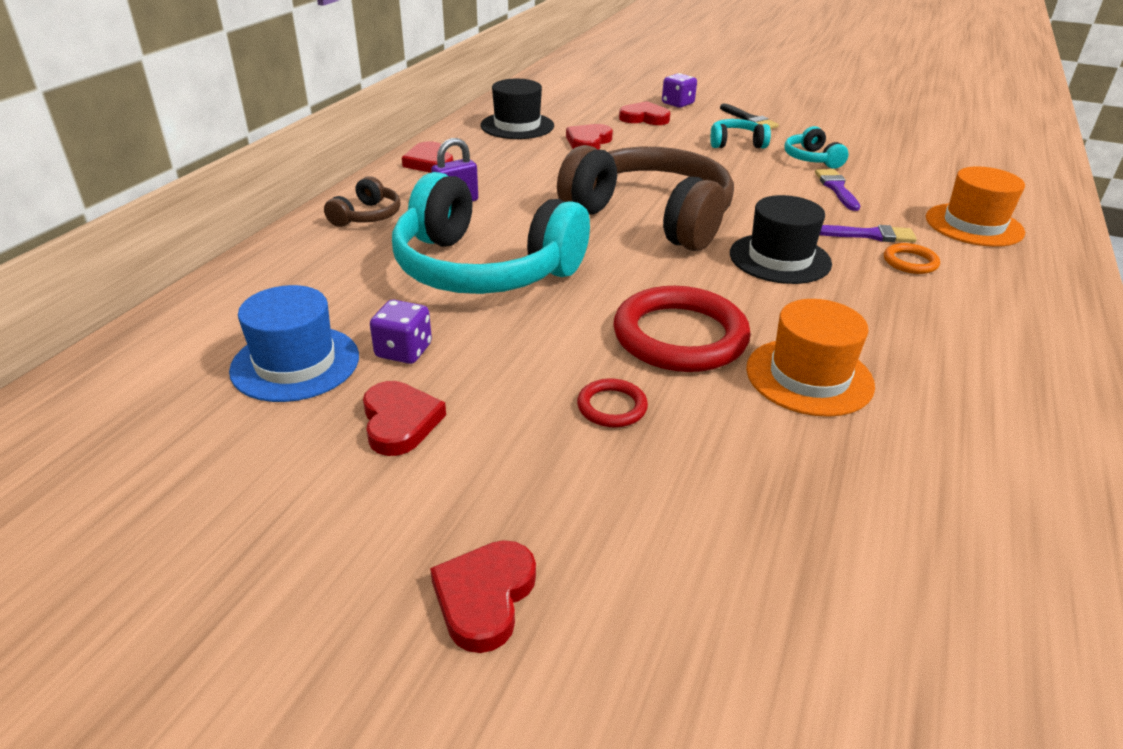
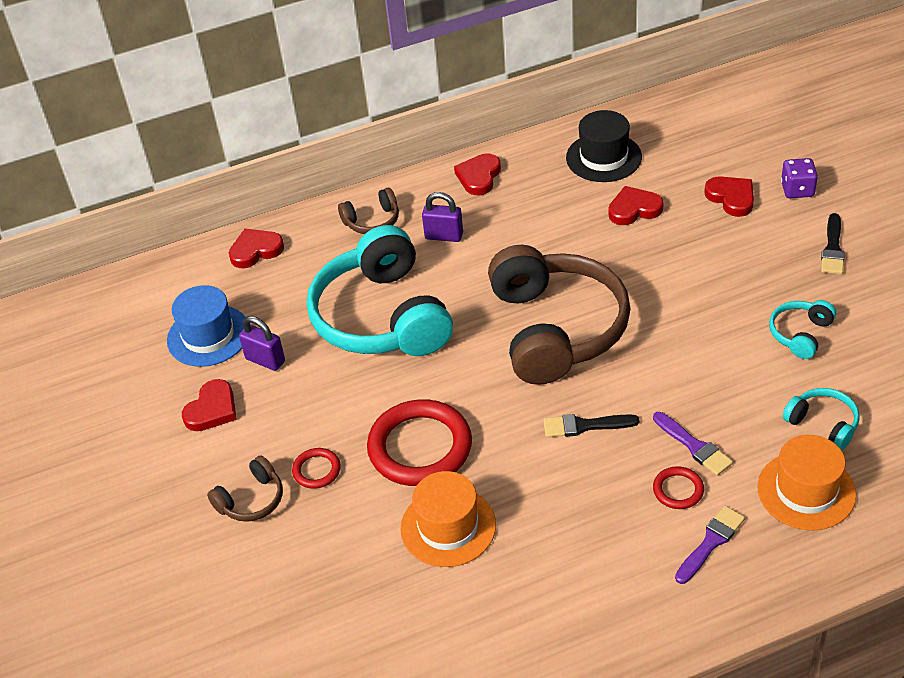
camera: 50 degrees right, 10 degrees up
(404, 351) = (265, 360): purple dice -> purple padlock
(484, 597) = (143, 529): red heart -> red heart (255, 250)
(582, 474) = (251, 500): none -> brown headphones
(736, 143) = (763, 277): turquoise headphones -> turquoise headphones (823, 424)
(779, 258) = (585, 426): black hat -> black brush
(836, 188) = (759, 382): purple brush -> purple brush (710, 543)
(910, 262) = (678, 490): orange ring -> red ring

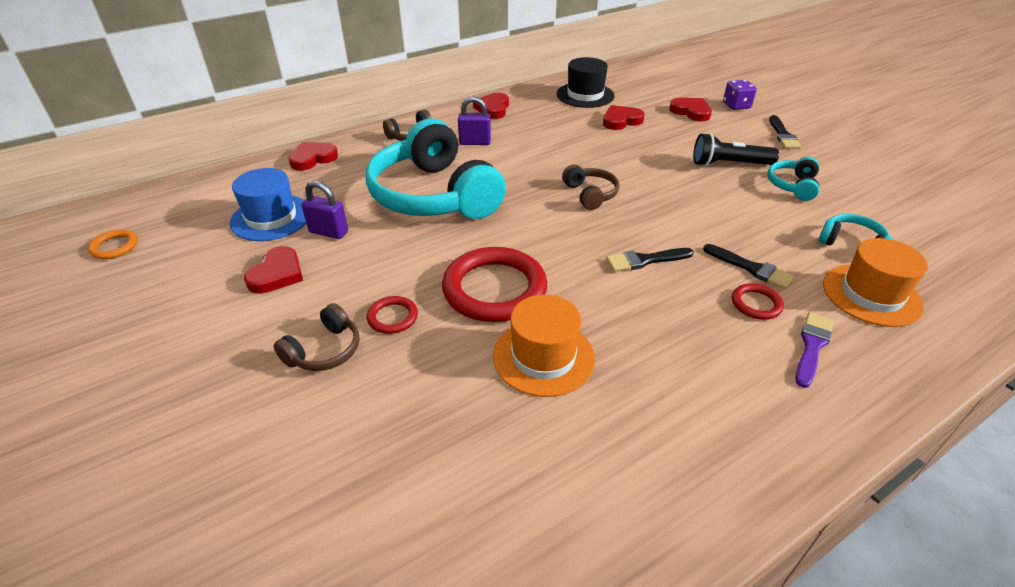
camera: 15 degrees left, 5 degrees down
(57, 361) = (114, 247): none -> orange ring
(556, 329) = (590, 194): brown headphones -> brown headphones, size x0.43
(694, 446) = (751, 268): purple brush -> black brush
(739, 293) = (729, 164): none -> black flashlight

